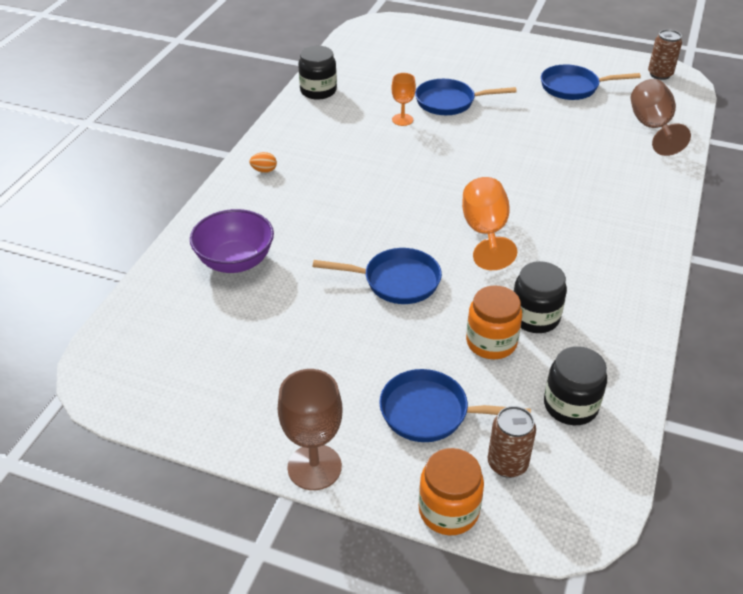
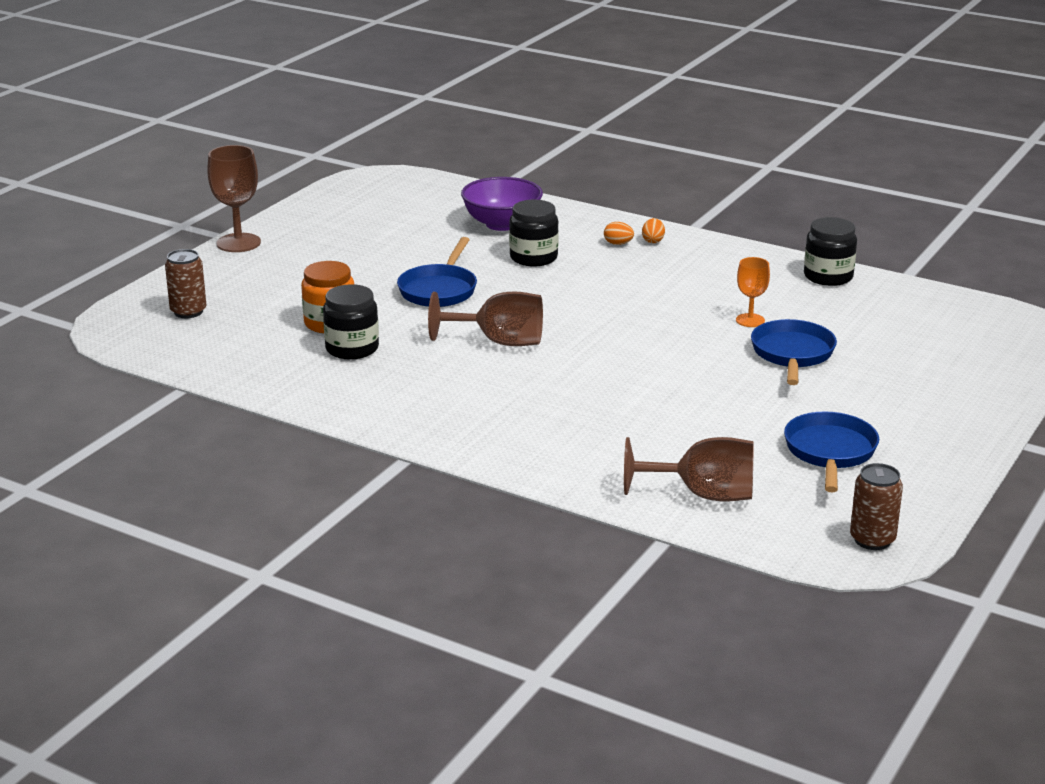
camera: 100 degrees right, 15 degrees down
(273, 188) = (618, 244): none -> orange egg
(431, 412) = (263, 288): blue pan -> none
(448, 510) = (162, 285): orange jar -> none
(485, 232) = (499, 342): orange goblet -> brown goblet
(570, 405) = (230, 347): black jar -> black jar (533, 258)

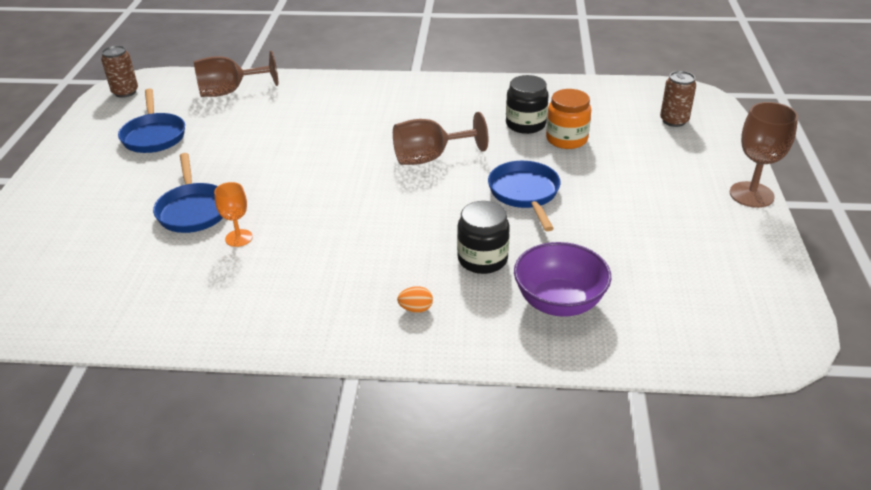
camera: 155 degrees right, 10 degrees up
(653, 241) = (382, 327): orange egg -> none
(828, 276) = (171, 326): black jar -> none

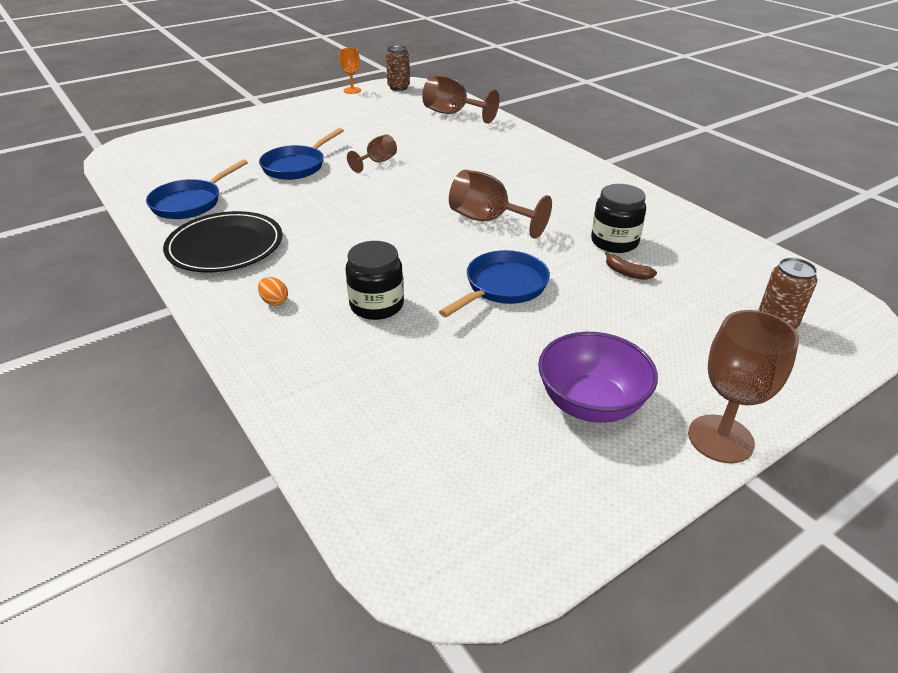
camera: 50 degrees right, 0 degrees up
(154, 135) = (363, 117): blue pan -> blue pan (190, 203)
(238, 238) = (284, 194): orange goblet -> orange goblet (352, 90)
(257, 166) = (377, 162): none -> brown goblet
(287, 306) = (225, 246): none -> black plate
(559, 302) = (359, 373): purple bowl -> purple bowl (591, 403)
(566, 139) = (626, 273): orange jar -> brown banana

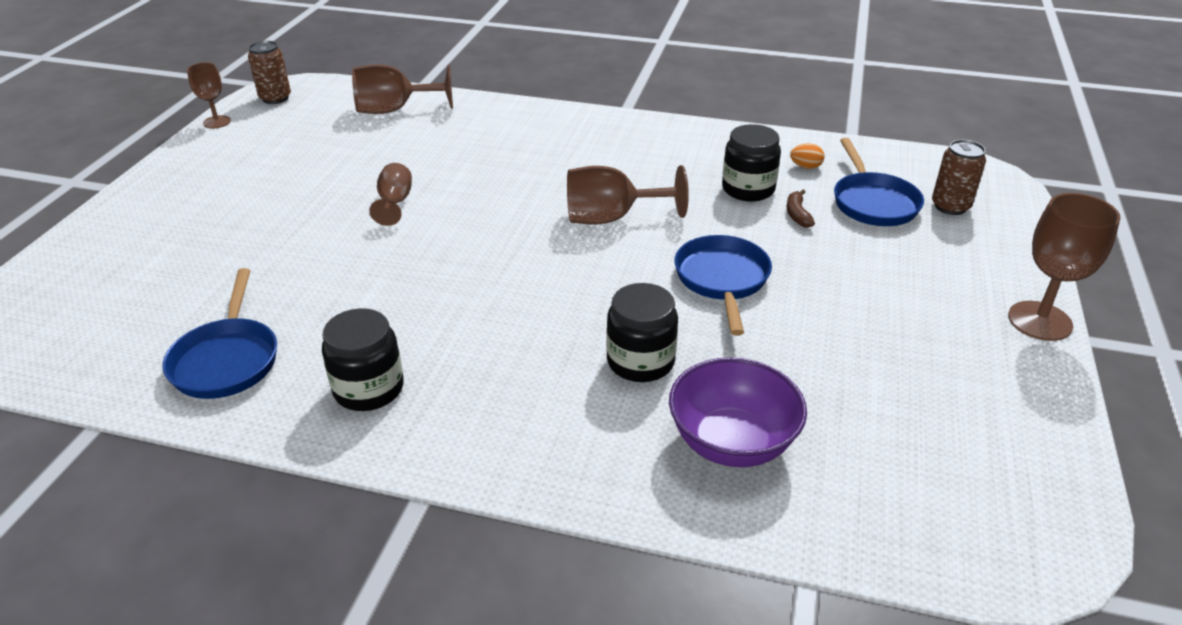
camera: 40 degrees left, 0 degrees up
(225, 246) = (369, 389): black plate -> black jar
(274, 301) = (532, 418): orange egg -> orange egg (805, 167)
(297, 166) = (299, 249): blue pan -> blue pan (873, 202)
(352, 90) = (217, 122): orange goblet -> brown goblet
(591, 403) = (932, 347): purple bowl -> purple bowl (732, 442)
(626, 273) = (797, 214): brown banana -> brown banana turned 90 degrees clockwise

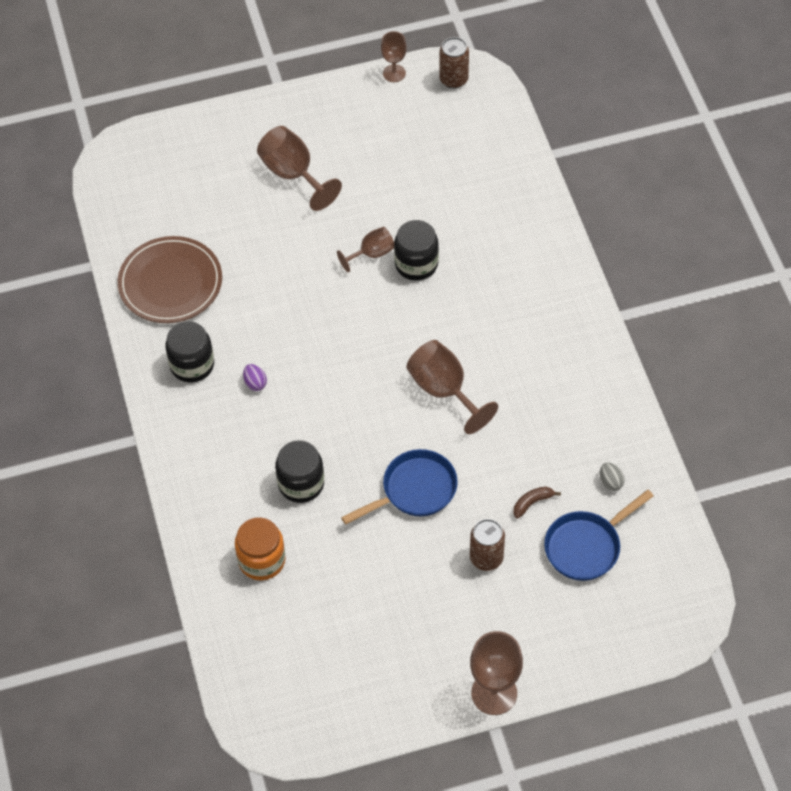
camera: 60 degrees right, 20 degrees up
(227, 360) = (170, 283): blue pan -> brown plate
(395, 110) = (494, 166): brown goblet -> brown goblet (293, 174)
(458, 344) = (255, 383): none -> purple egg
(732, 442) = (261, 560): purple bowl -> orange jar
(748, 189) = (546, 457): black jar -> black jar (416, 264)
(805, 167) = (610, 482): orange egg -> grey egg
(950, 206) = (618, 600): brown can -> brown can (486, 558)

